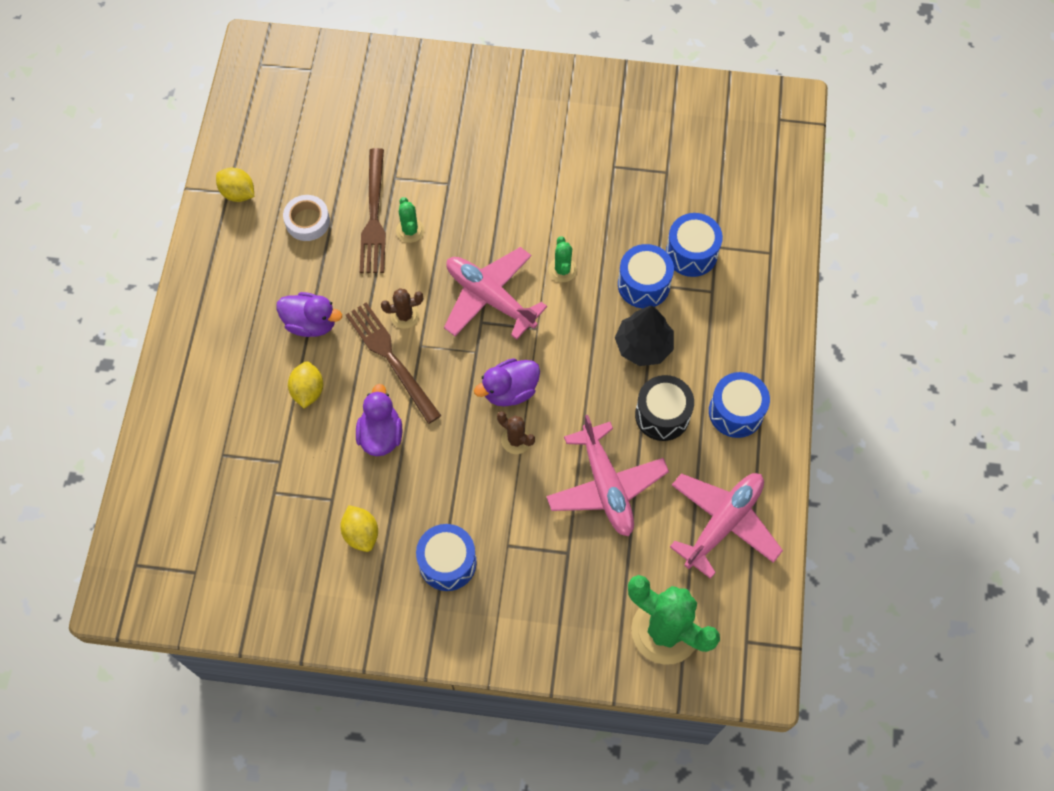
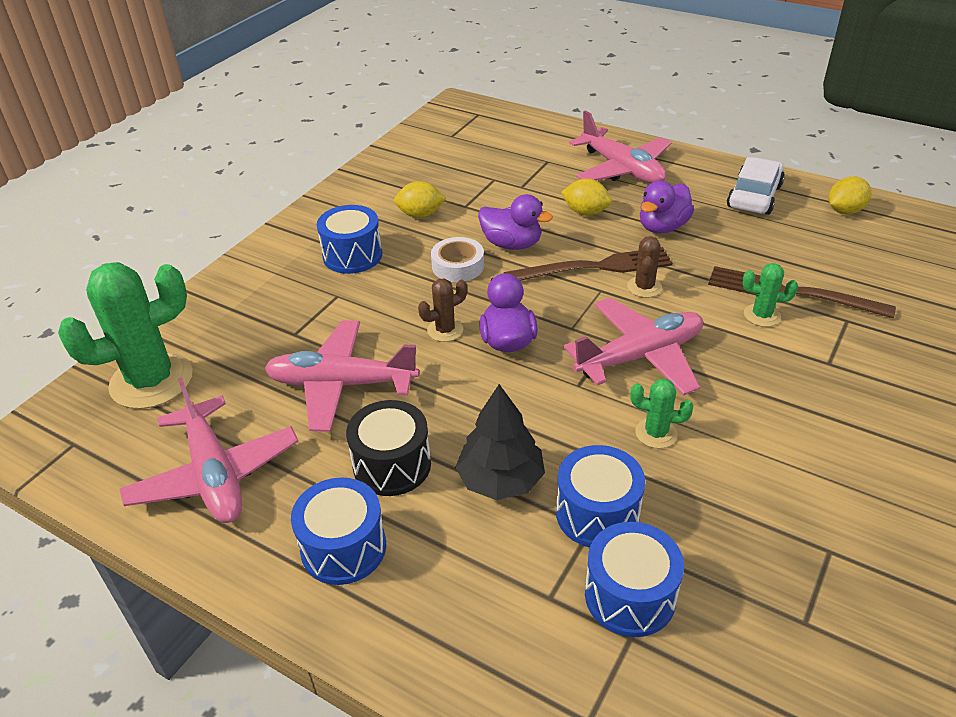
camera: 115 degrees right, 25 degrees down
(218, 382) = (622, 169): none -> pink plane
(235, 263) = (754, 196): none -> white car
(307, 221) = (795, 247): white tape -> white tape (458, 266)

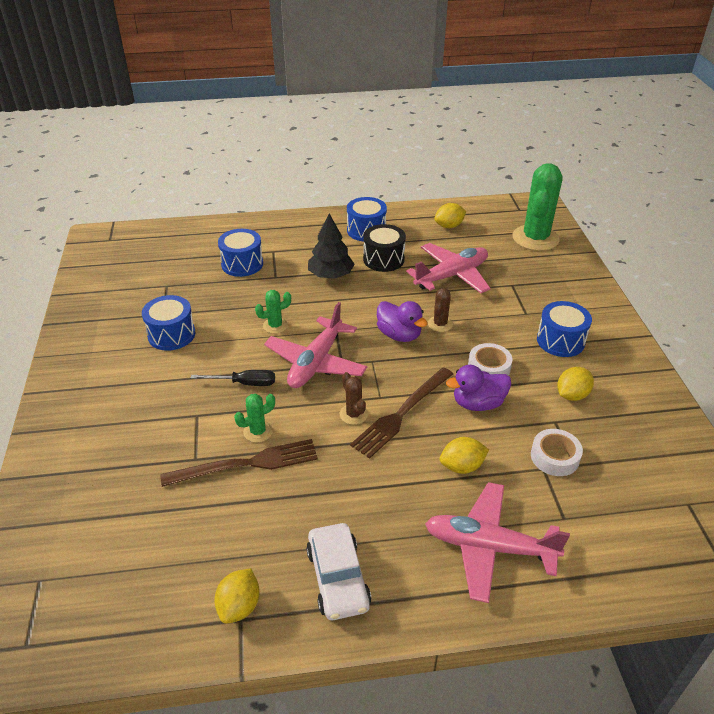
camera: 140 degrees right, 0 degrees up
(214, 474) = (449, 226): pink plane -> yellow lemon
(502, 188) = (555, 457): none -> white tape
(597, 514) = (277, 282): blue drum -> blue drum (171, 334)
(662, 227) = (388, 484): purple duck -> none
(749, 373) = (244, 383): none -> black screwdriver

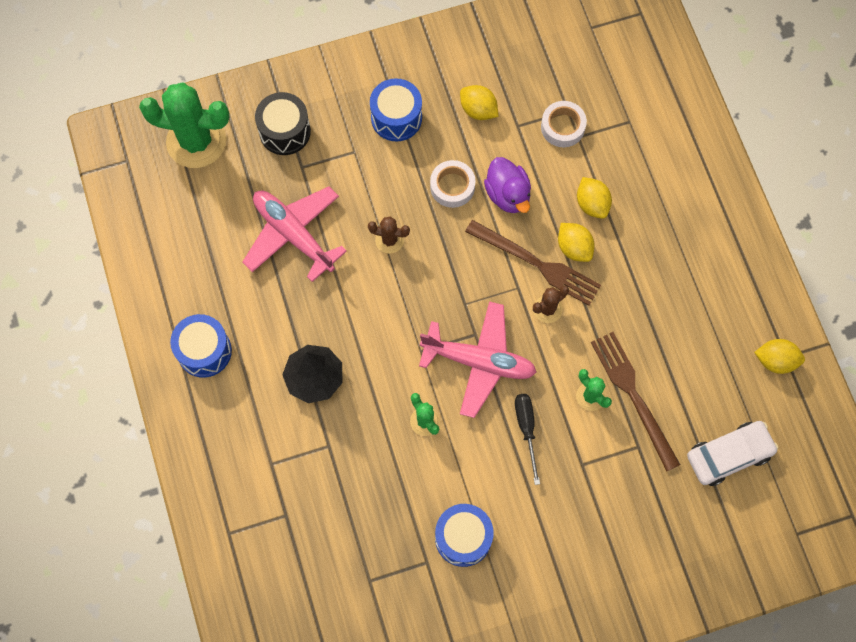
camera: 100 degrees left, 30 degrees up
(242, 264) = (307, 496): blue drum -> none
(338, 578) = (731, 290): white car -> white car (729, 455)
(383, 259) = (270, 319): black drum -> black drum (285, 131)
(399, 335) = (416, 281): purple duck -> none
(449, 226) = (180, 246): yellow lemon -> yellow lemon (574, 248)
(489, 547) = (673, 178): pink plane -> none

